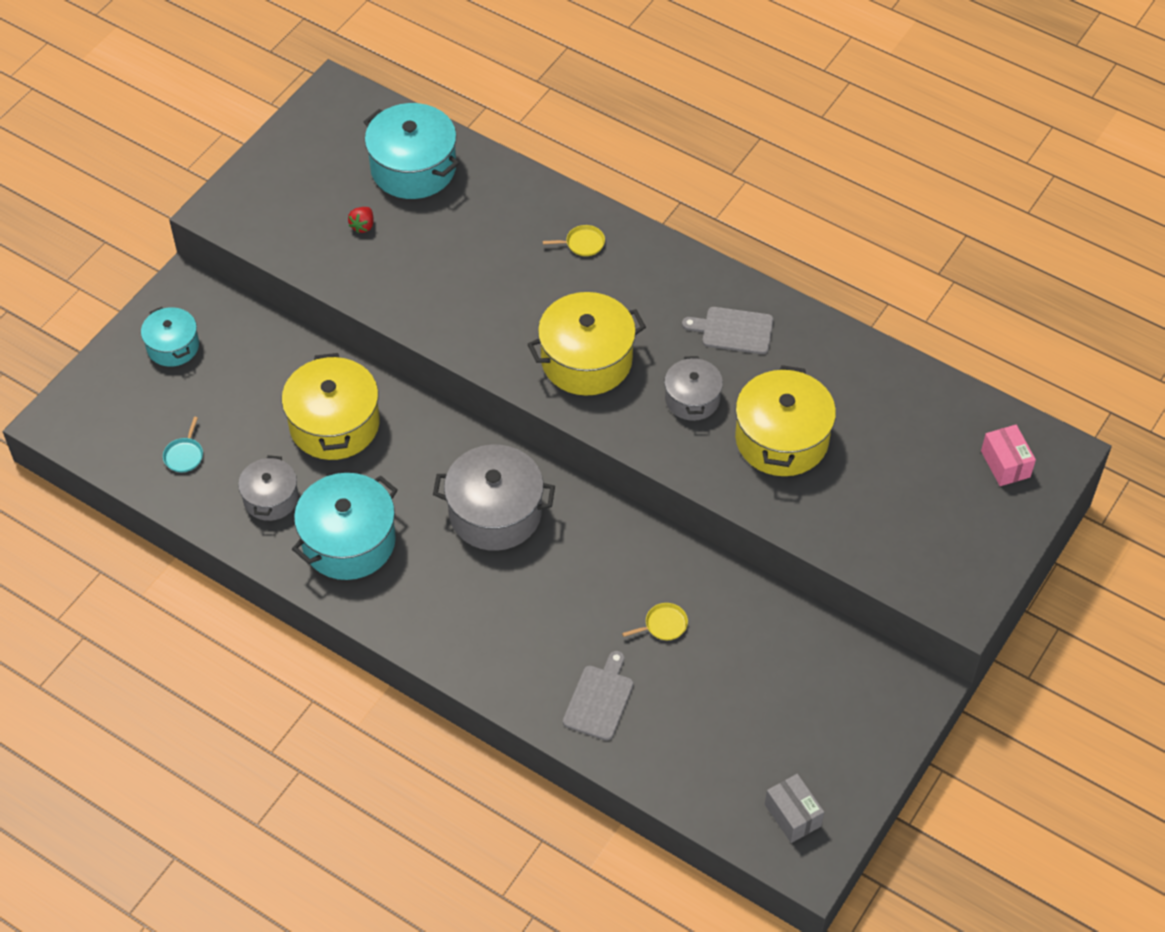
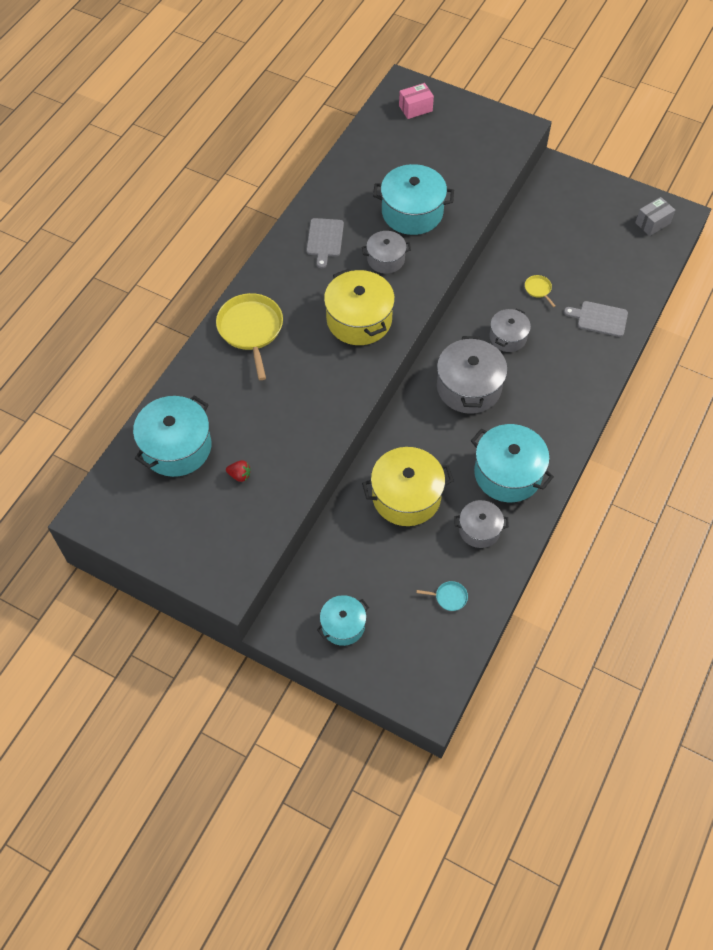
camera: 95 degrees left, 5 degrees up
(577, 572) = (508, 337): none -> grey pot
(583, 243) = (251, 329): yellow pan -> yellow pan, size x2.31
(782, 439) = (412, 212): yellow pot -> turquoise pot

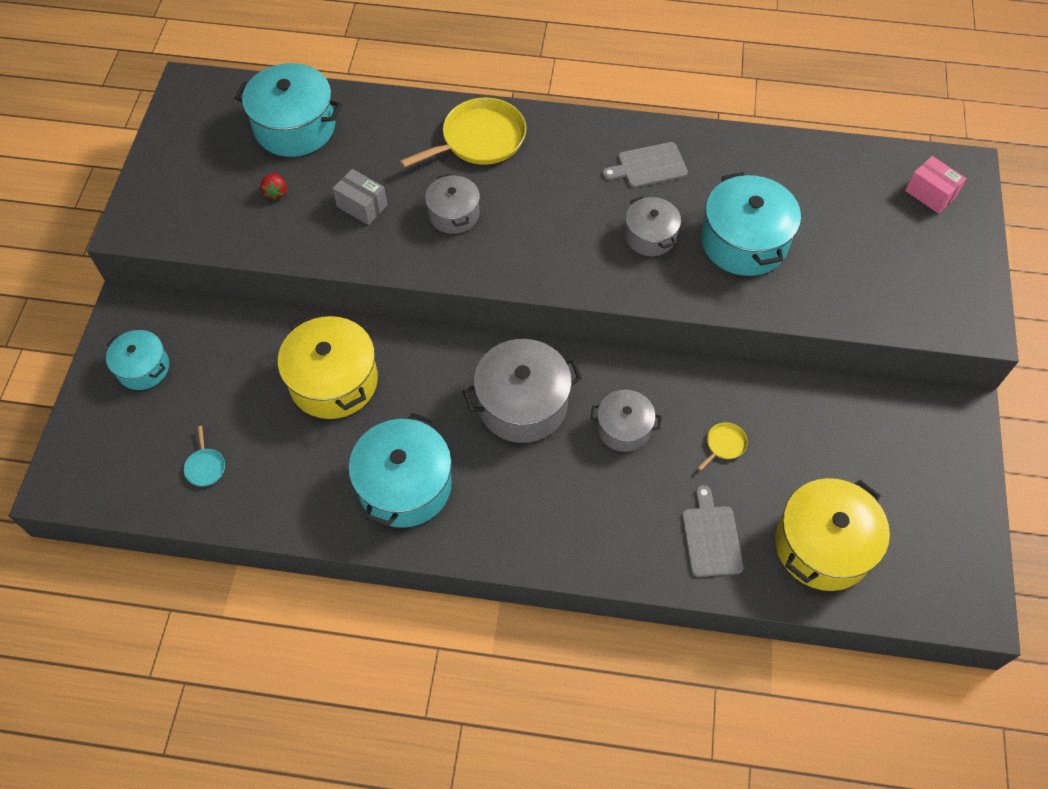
camera: 70 degrees right, 0 degrees up
(359, 320) = (541, 236): yellow pot -> yellow pot (822, 545)
(479, 529) = (310, 474): grey pot -> grey pot (454, 214)
(652, 223) = (934, 570): grey box -> grey box (362, 206)

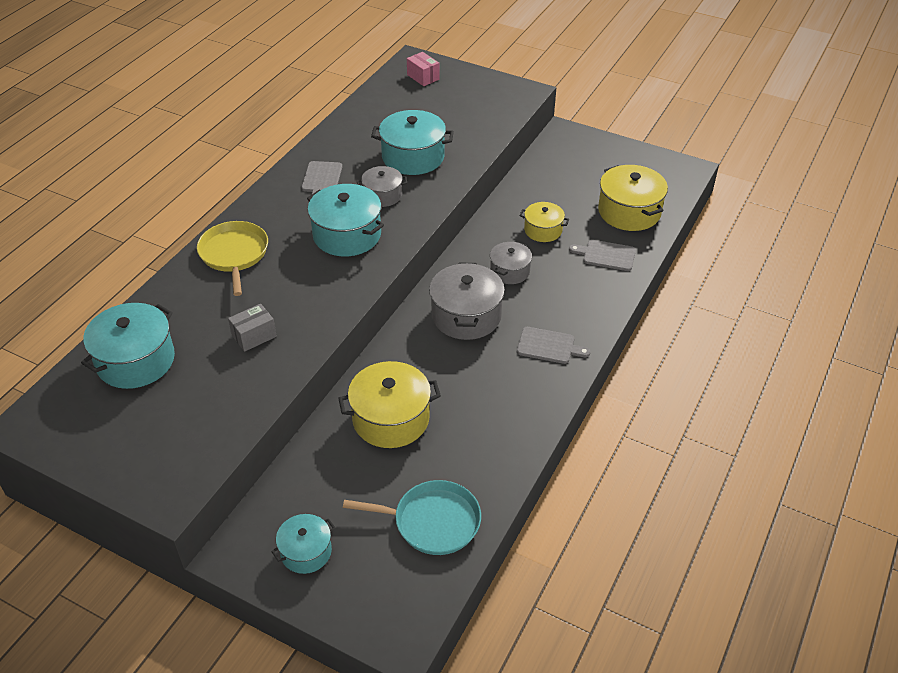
camera: 70 degrees left, 15 degrees down
(205, 467) = (432, 521): turquoise pan -> turquoise pan, size x2.31
(276, 192) = (201, 387): red strawberry -> none
(405, 485) = (505, 396): turquoise pot -> turquoise pot (347, 235)
(454, 214) = (298, 286): grey pot -> none
(506, 510) = (548, 346): none -> grey cutting board
(724, 444) = (543, 230): yellow pan -> yellow pot
(930, 194) = (423, 77): pink box -> pink box turned 75 degrees clockwise

